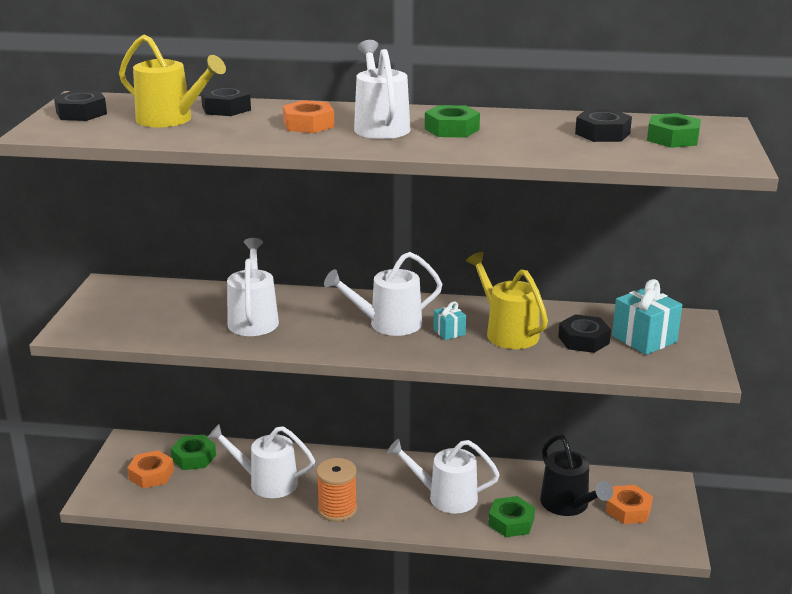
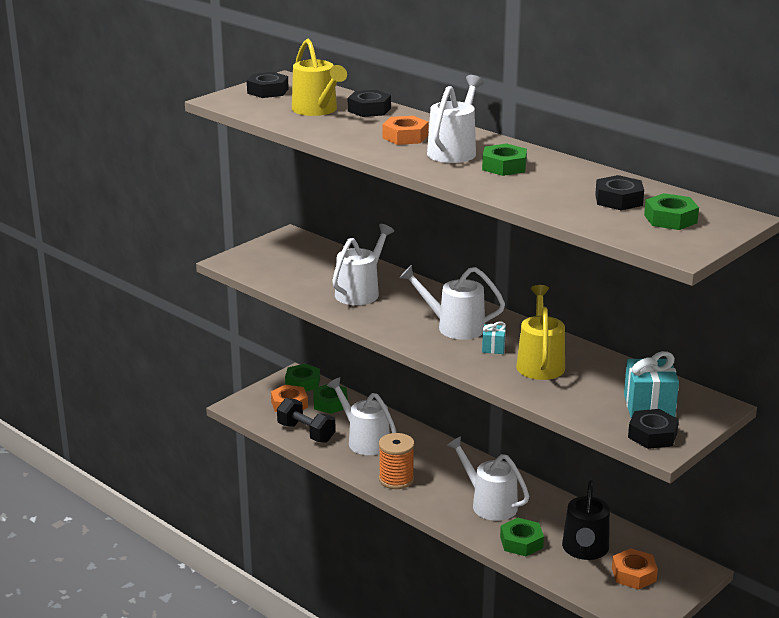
camera: 35 degrees right, 0 degrees up
(143, 447) = (302, 383): none -> green nut
(199, 498) = (306, 433): none -> black dumbbell
(583, 340) = (594, 389): black nut -> black nut (652, 435)

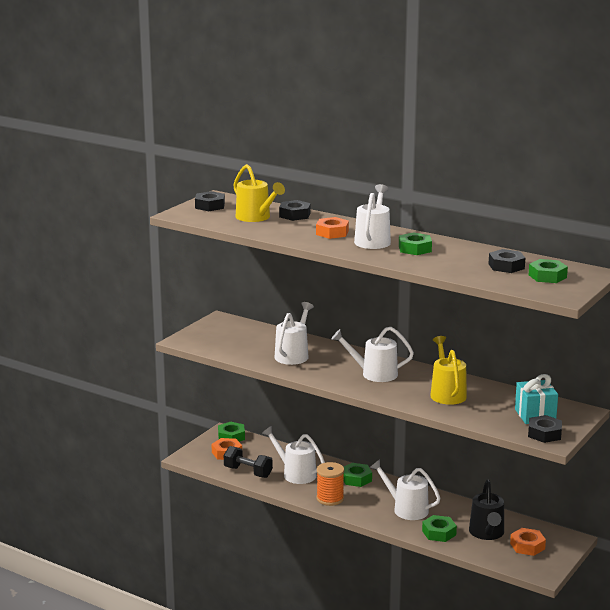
camera: 10 degrees left, 5 degrees down
(330, 403) = (259, 449): green nut -> green nut (356, 479)
(493, 348) = (409, 386): turquoise gift -> none

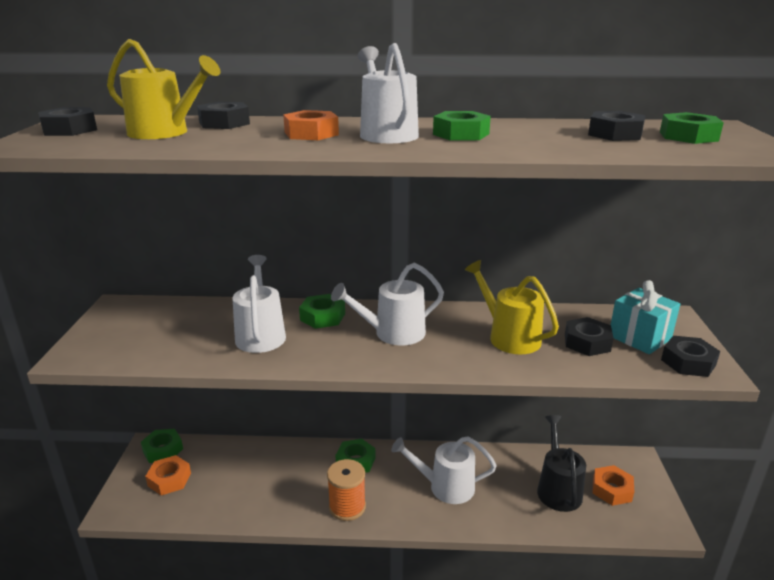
camera: 30 degrees left, 5 degrees up
(248, 472) = (215, 502): black dumbbell -> none
(295, 474) = (278, 481): white watering can -> none
(439, 533) = (510, 510): green nut -> green nut (322, 317)
(487, 533) = (557, 488): black watering can -> black watering can turned 150 degrees counterclockwise
(494, 409) = (587, 342): none -> black nut

